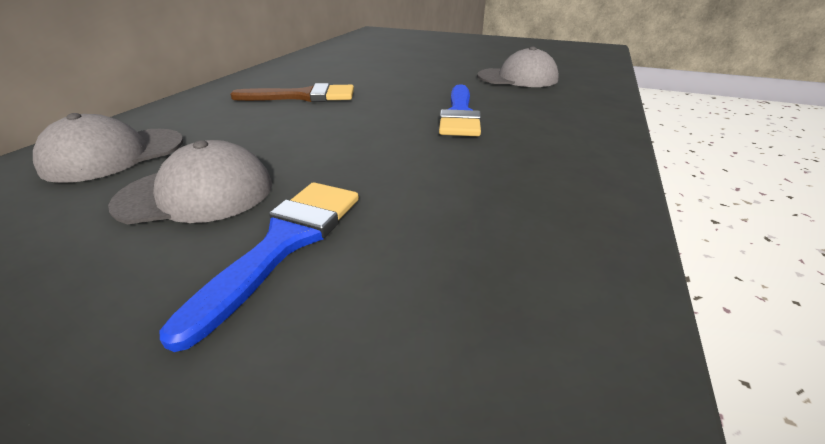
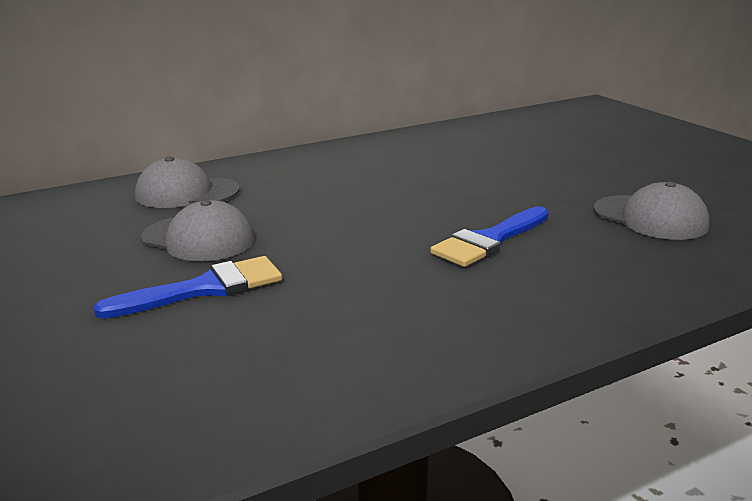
camera: 40 degrees right, 10 degrees down
(303, 96) = (377, 178): brown brush -> none

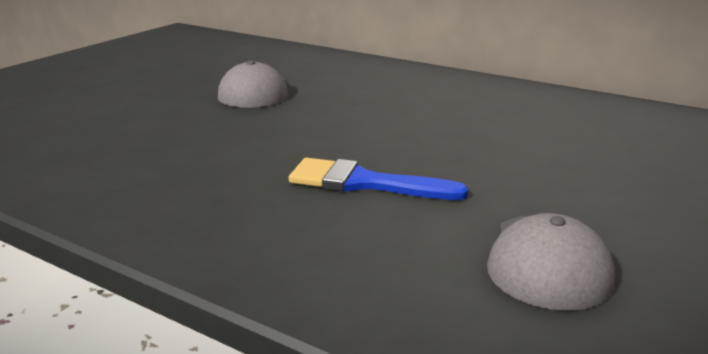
camera: 60 degrees right, 0 degrees up
(187, 193) = (328, 69): grey cap -> none
(205, 289) = (178, 112): blue brush -> none

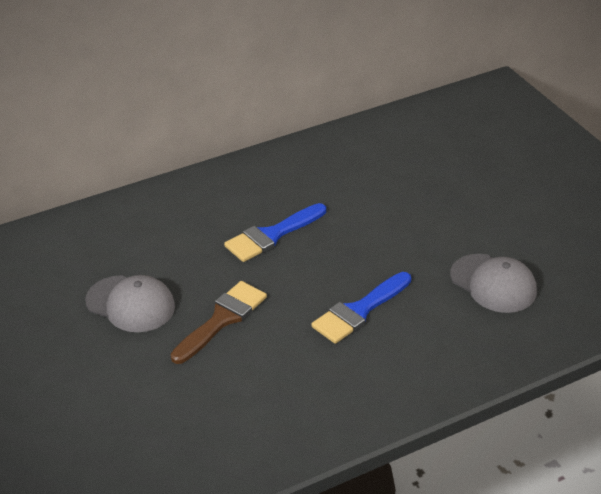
camera: 60 degrees left, 15 degrees up
(271, 125) = (222, 319): none -> brown brush
(425, 115) = (272, 235): none -> blue brush

